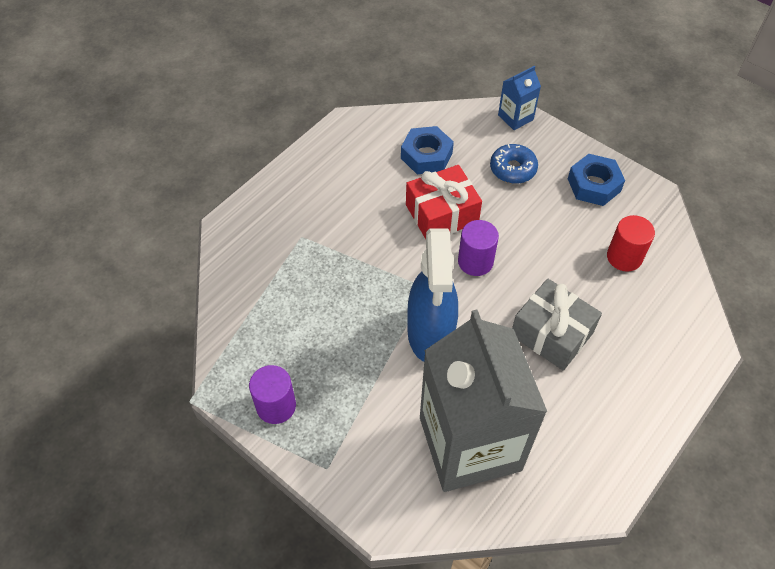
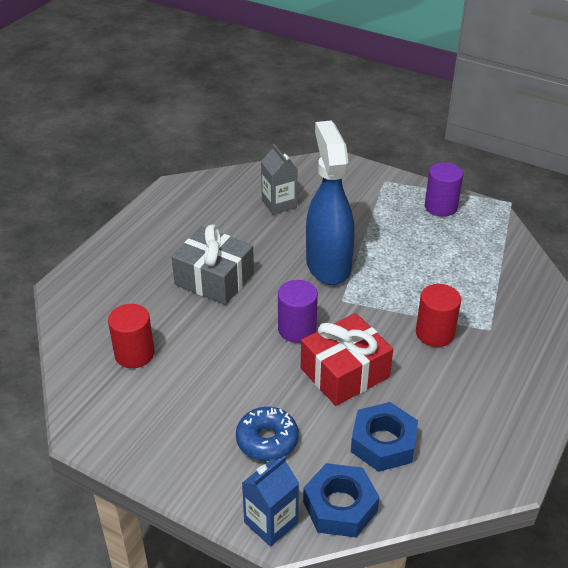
camera: 170 degrees right, 15 degrees down
(352, 239) = (435, 333): none -> red cylinder
(470, 443) = (279, 204): grey carton -> grey carton, size x0.41
(594, 185) = (161, 433): blue nut -> blue nut (340, 506)

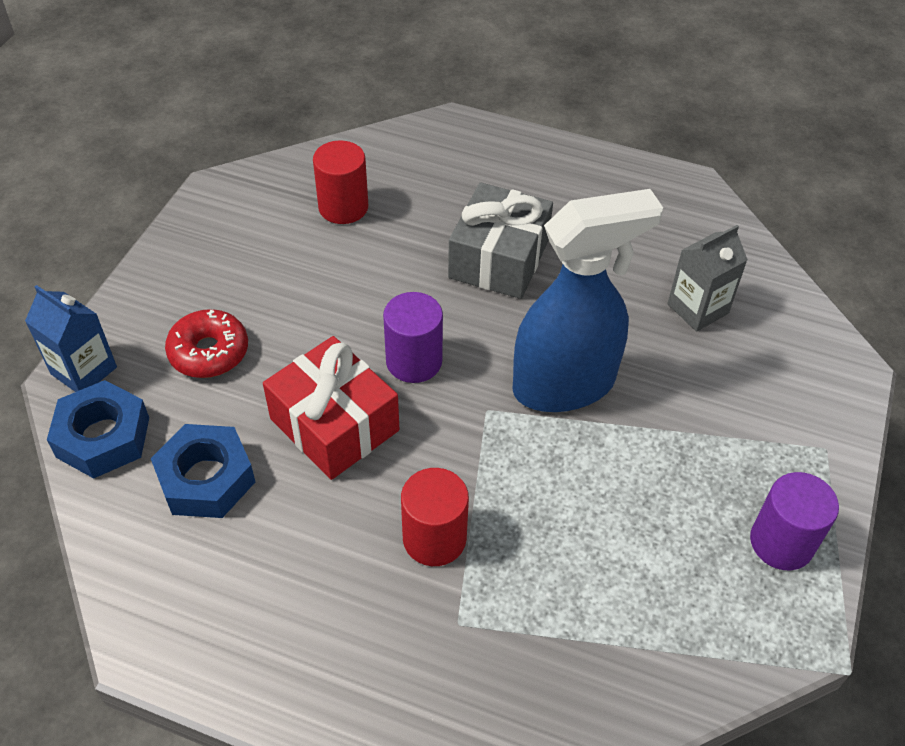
camera: 80 degrees right, 10 degrees up
(267, 440) = (209, 352): blue donut -> red donut

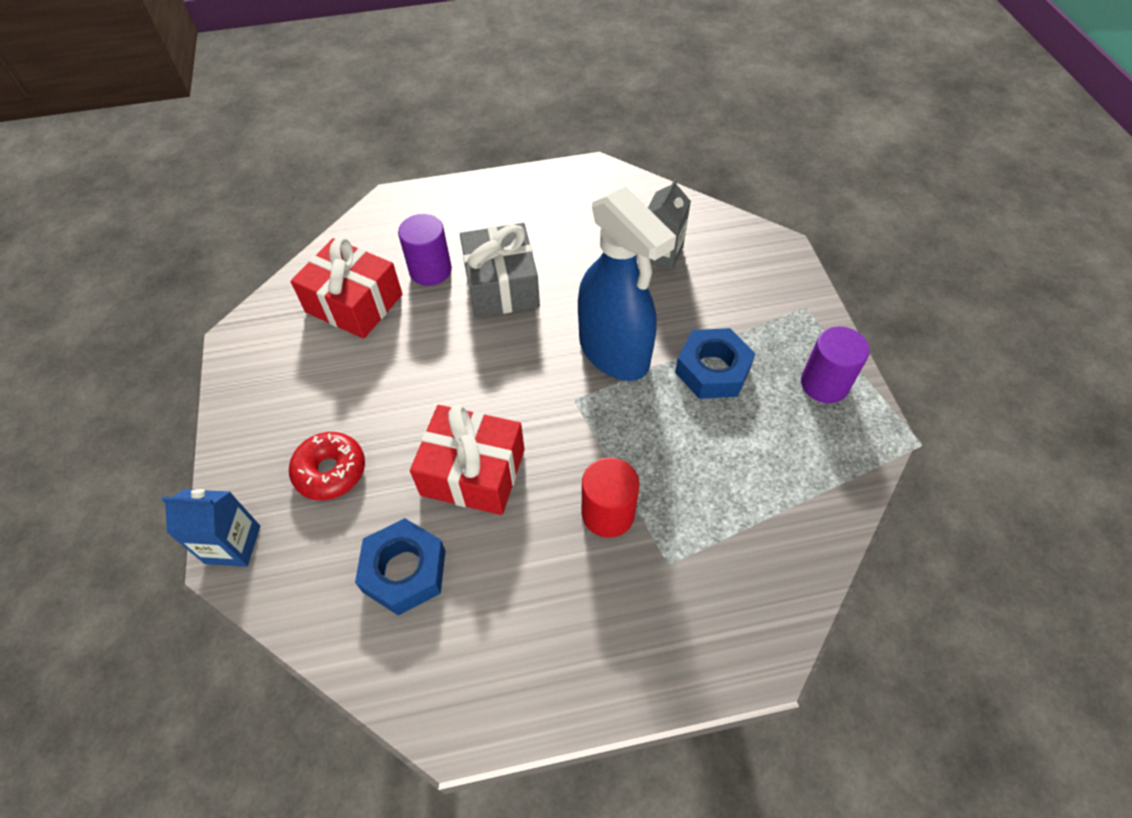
camera: 30 degrees left, 5 degrees up
(103, 437) = (292, 588): blue nut -> blue nut (712, 370)
(343, 207) = (354, 303): red cylinder -> red gift
(414, 361) = (496, 392): purple cylinder -> purple cylinder (430, 270)
(565, 385) = (614, 353): blue spray bottle -> blue spray bottle turned 105 degrees clockwise

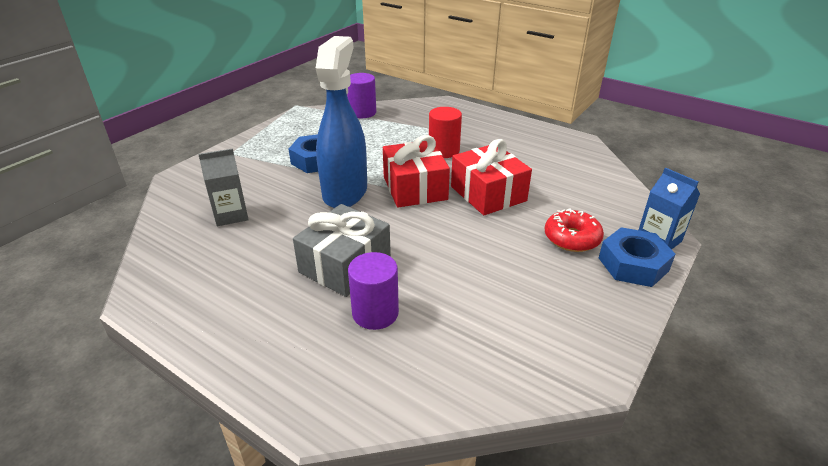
camera: 135 degrees left, 20 degrees down
(354, 303) = (463, 330): red gift -> red gift (415, 188)
(404, 571) = (562, 183): blue nut -> blue nut (633, 264)
(824, 384) = (286, 132): purple cylinder -> purple cylinder (362, 112)

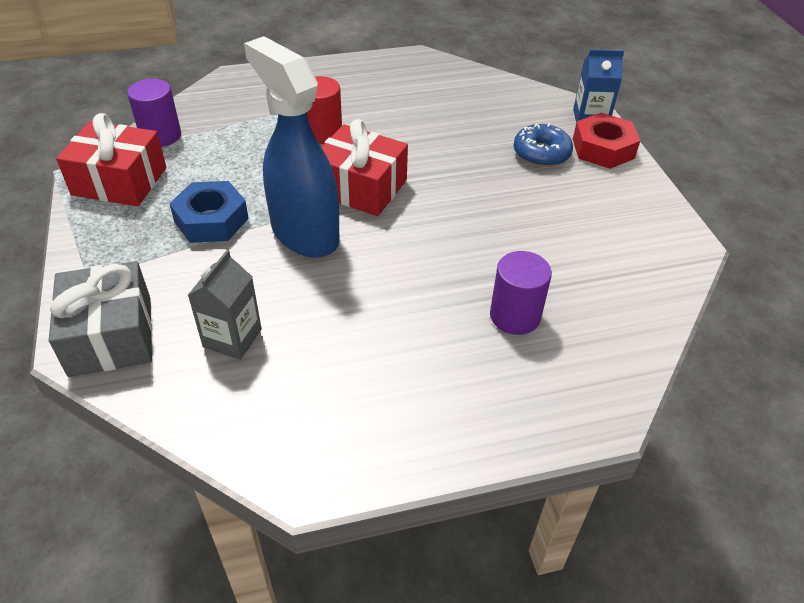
camera: 50 degrees left, 10 degrees up
(345, 265) = (427, 298): grey gift -> grey gift (111, 336)
(488, 194) = (427, 153): red gift -> red gift (119, 181)
(572, 238) = (541, 153): red donut -> blue donut
(633, 264) = (603, 148): blue nut -> red nut

